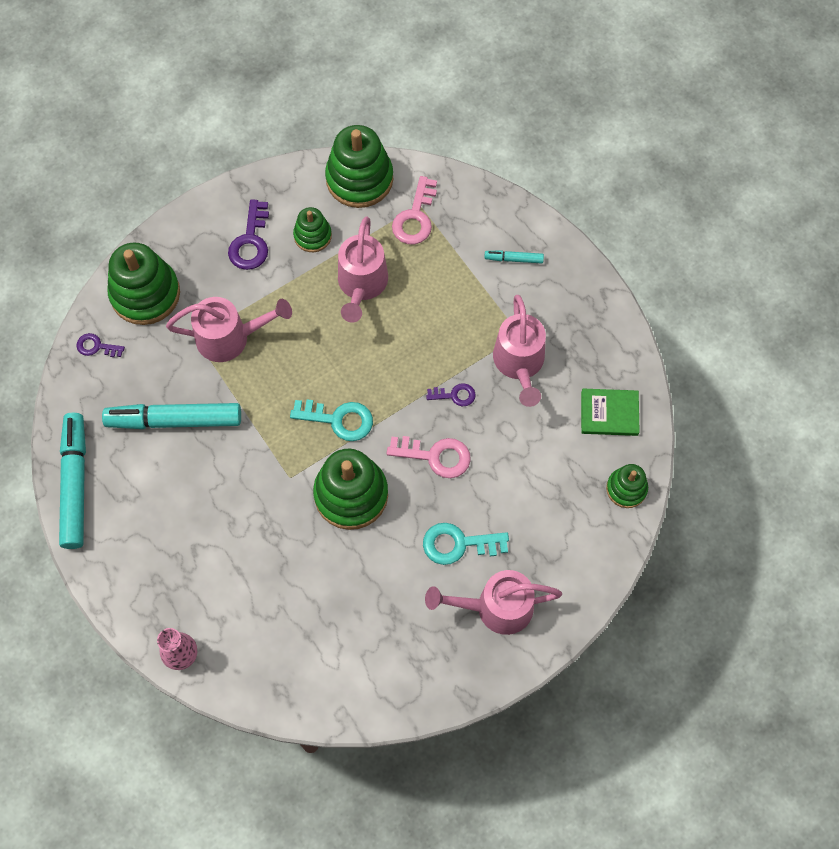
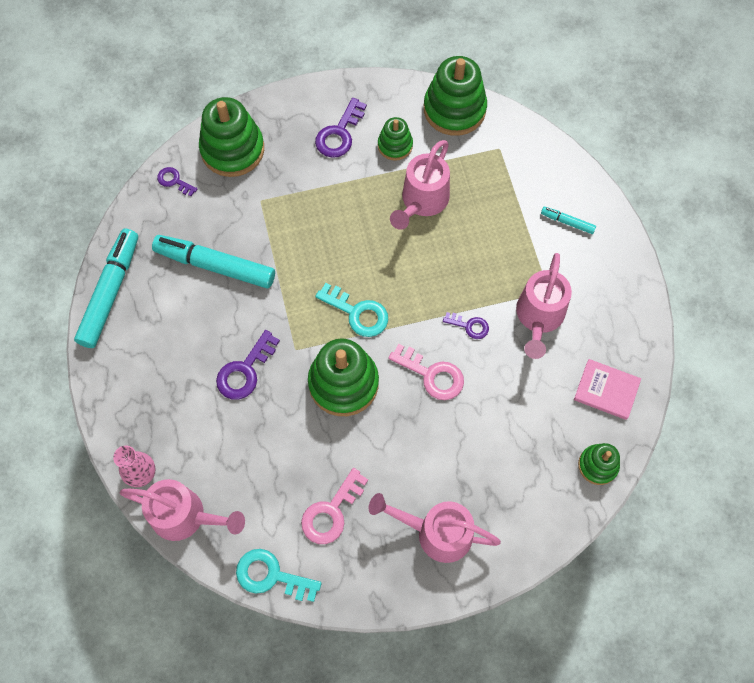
camera: 20 degrees right, 0 degrees up
(230, 338) = (290, 210): pink watering can -> pink watering can (186, 516)
(247, 516) = (245, 371): none -> purple key
(415, 217) = (491, 158): pink key -> pink key (331, 512)
(458, 544) = (423, 461): turquoise key -> turquoise key (271, 575)
(609, 413) = (606, 390): green book -> pink book

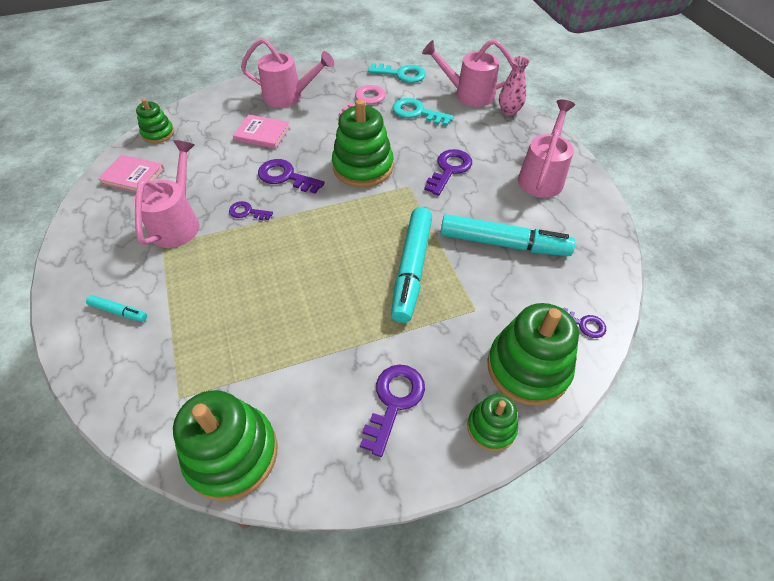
camera: 175 degrees right, 15 degrees down
(110, 292) = (595, 216): turquoise marker -> turquoise marker (412, 269)
(357, 313) = (354, 215): turquoise key -> turquoise key (417, 112)
(395, 145) = (318, 390): green stacking toy -> green stacking toy (491, 427)
(422, 202) = (286, 322): pink watering can -> pink watering can (542, 176)
(432, 375) = (285, 177): pink key -> purple key
(466, 454) = (262, 134): none -> pink book

